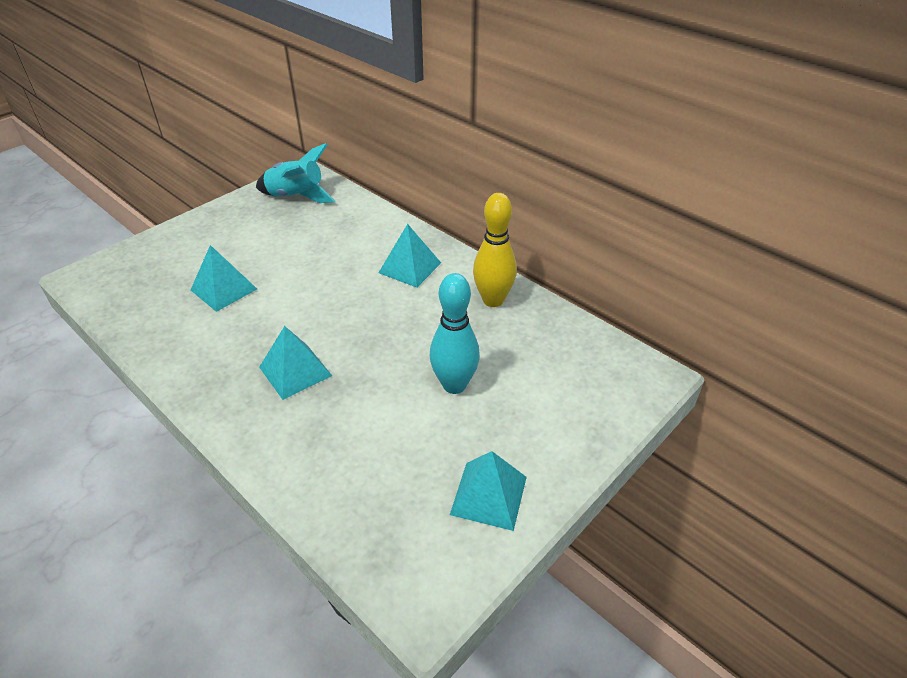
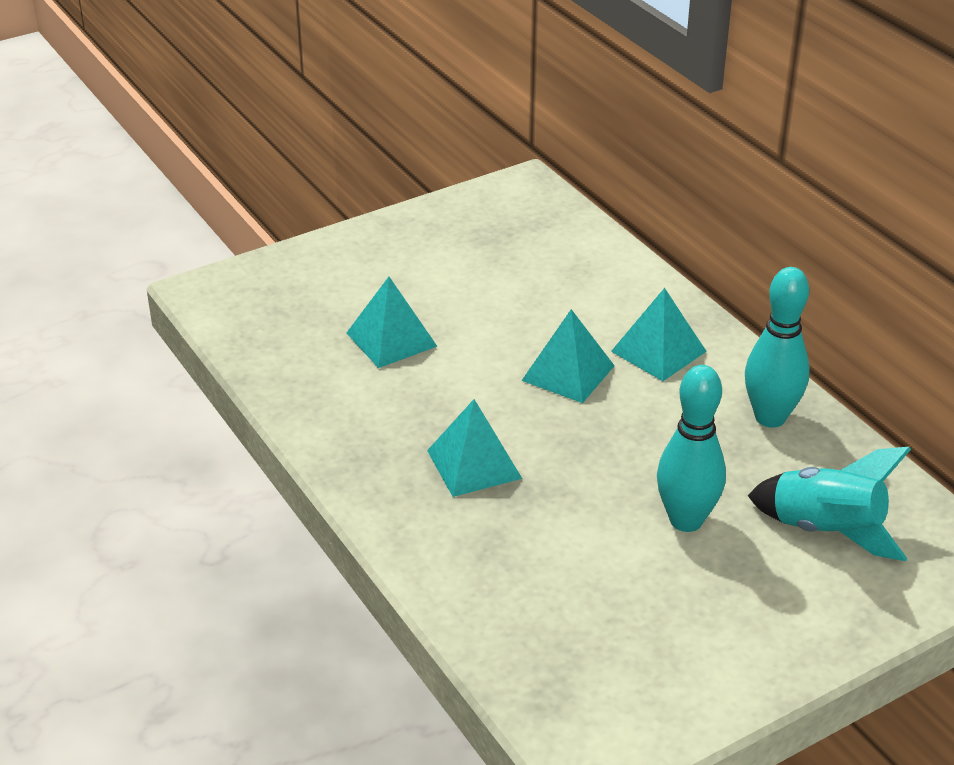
camera: 15 degrees right, 5 degrees down
(296, 197) = (511, 219): turquoise rocket -> turquoise rocket (826, 530)
(488, 495) = (699, 660): turquoise pyramid -> turquoise pyramid (568, 373)
(493, 300) = (770, 417): yellow bowling pin -> turquoise bowling pin

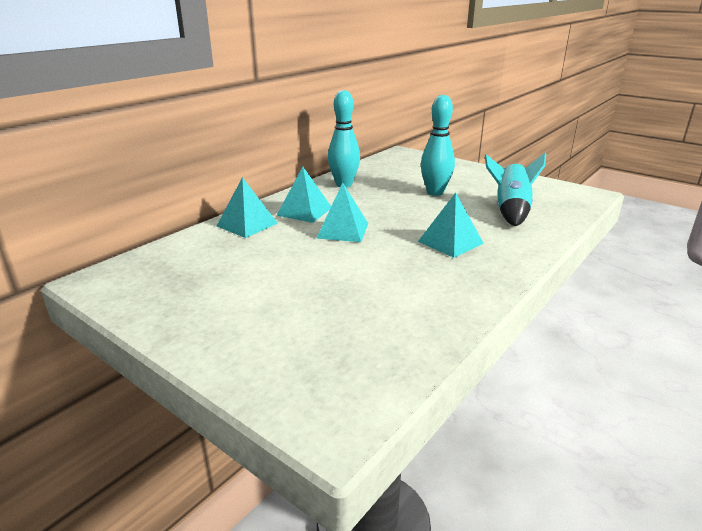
camera: 110 degrees left, 10 degrees down
(391, 339) = (348, 294): turquoise pyramid -> turquoise pyramid (247, 224)
(826, 530) = (412, 171): turquoise rocket -> turquoise rocket (510, 211)

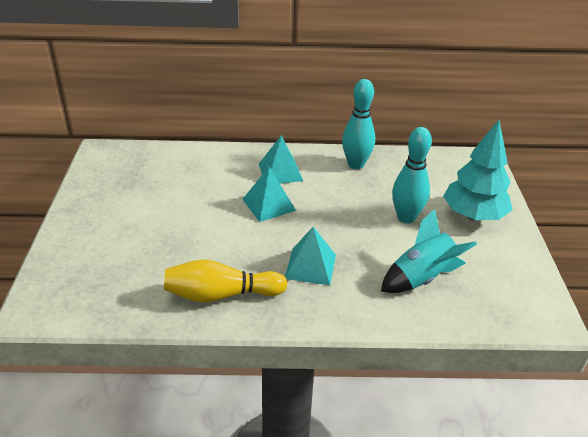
camera: 50 degrees right, 10 degrees up
(247, 224) = (229, 160): turquoise pyramid -> none
(443, 292) = (221, 295): none -> yellow bowling pin
(461, 175) = (473, 215): none -> turquoise tree

